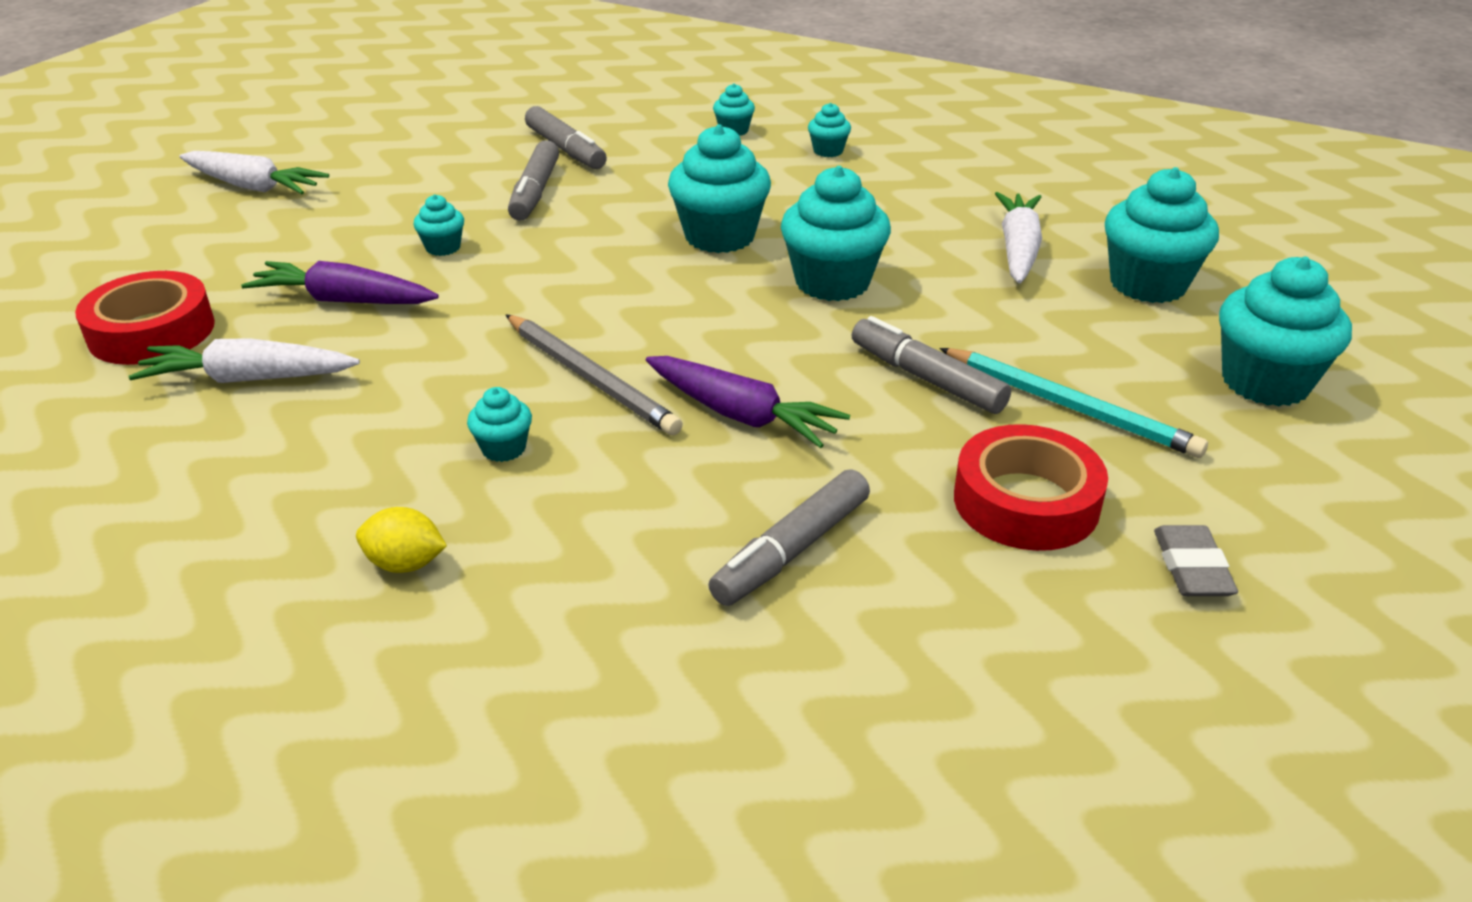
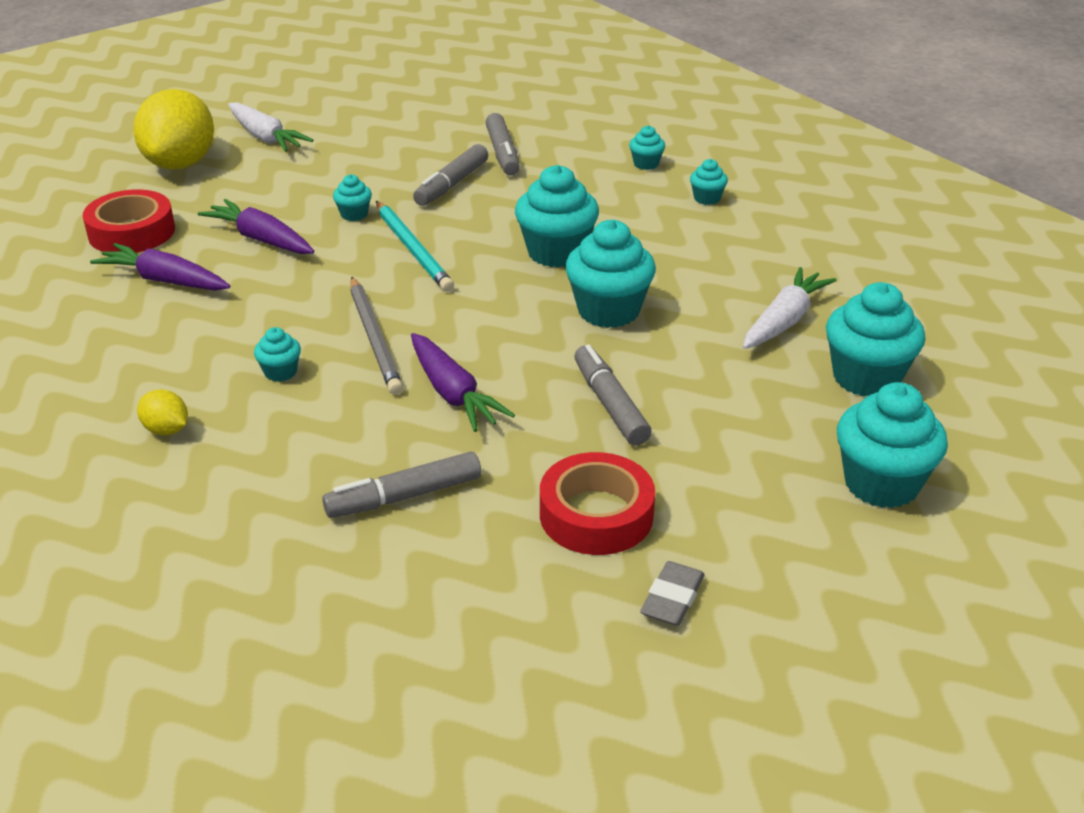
camera: 25 degrees right, 0 degrees up
(158, 237) = (181, 163): none -> yellow lemon
(249, 379) = (165, 280): white carrot -> purple carrot
(1070, 406) = (699, 456): turquoise pencil -> turquoise pencil (413, 249)

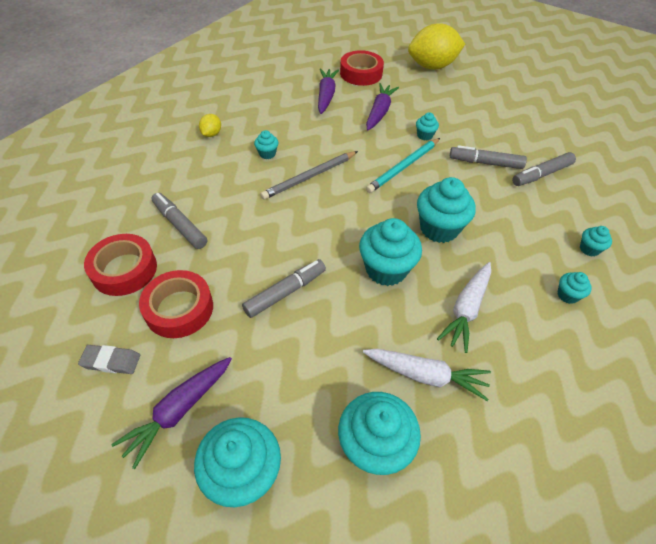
camera: 70 degrees right, 15 degrees up
(265, 137) = (480, 83): white carrot -> white carrot (466, 309)
(453, 393) = (271, 220): purple carrot -> purple carrot (179, 411)
(479, 574) = (124, 269): none -> red tape

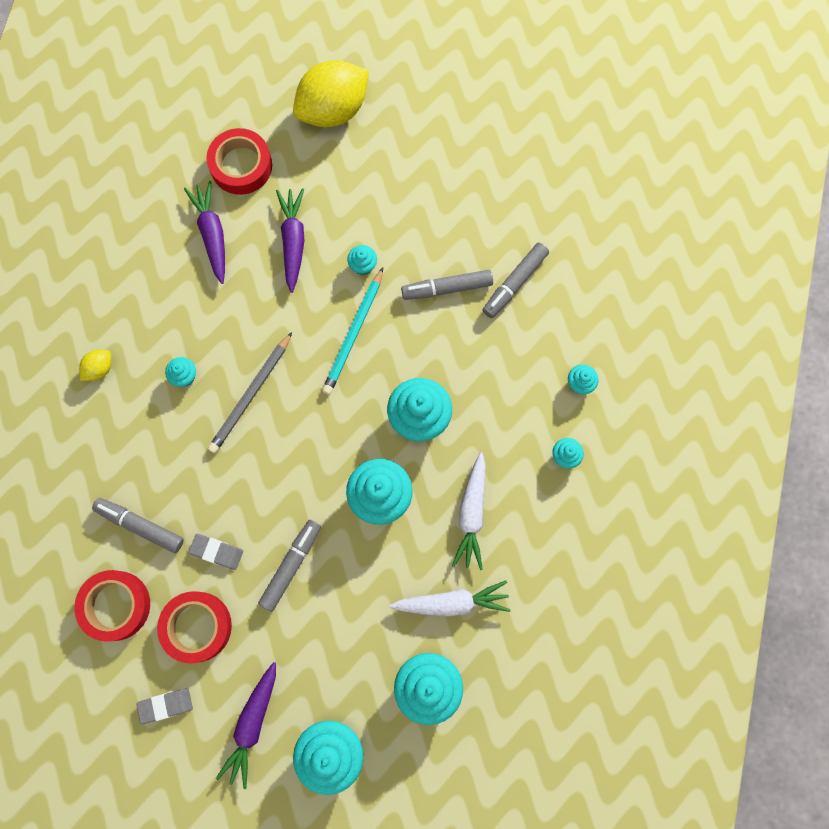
camera: 20 degrees left, 25 degrees up
(211, 134) = (99, 369): yellow lemon -> yellow lemon turned 45 degrees clockwise
(228, 261) = (216, 552): none -> grey eraser

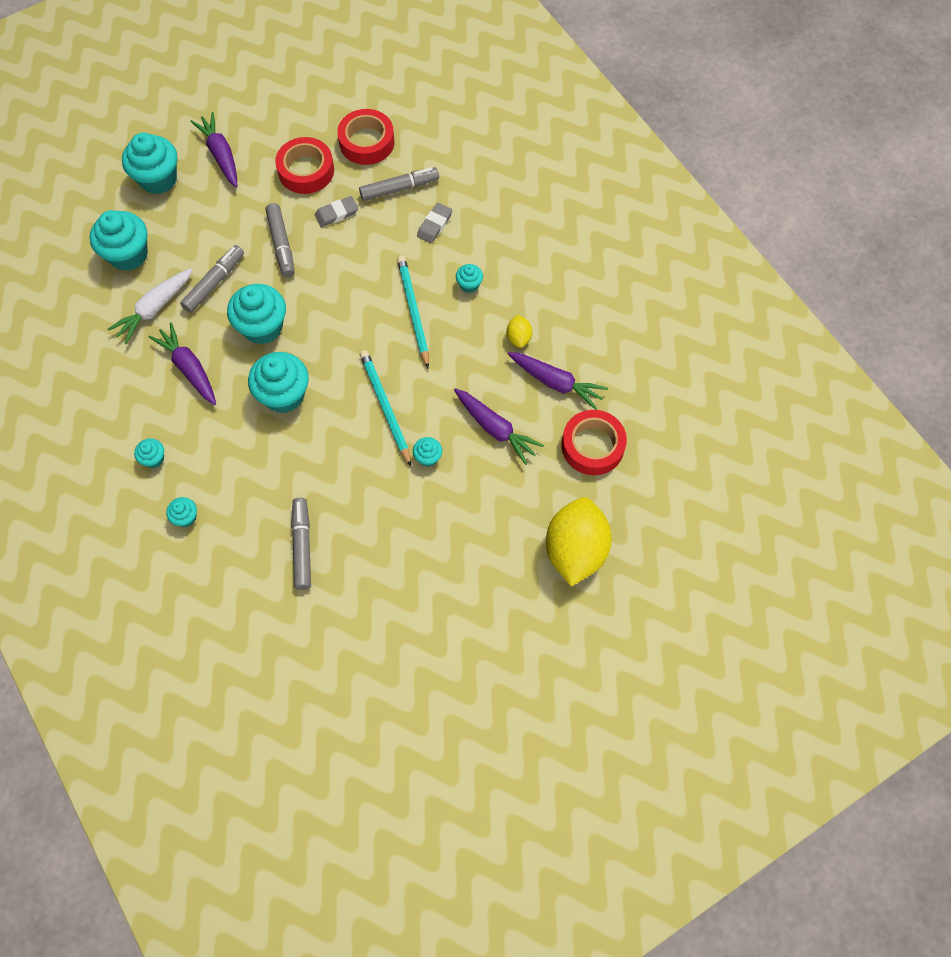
camera: 135 degrees right, 10 degrees down
(99, 369) = (528, 243): yellow lemon -> yellow lemon (518, 337)
(165, 705) = (282, 124): grey eraser -> grey eraser (434, 225)
(251, 395) = (413, 311): grey pencil -> turquoise pencil
(447, 288) = (350, 496): grey marker -> grey marker (214, 283)
(471, 513) = (189, 368): white carrot -> purple carrot

